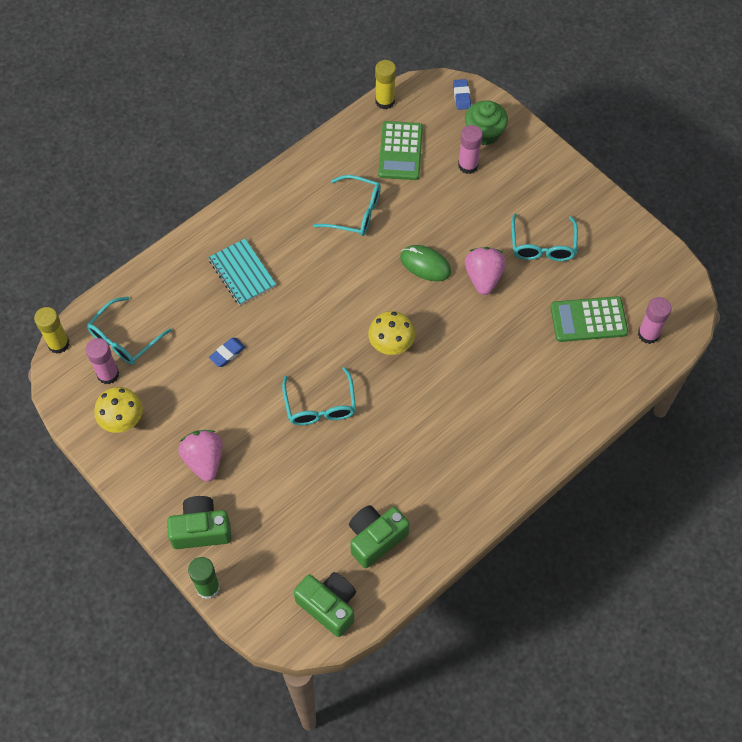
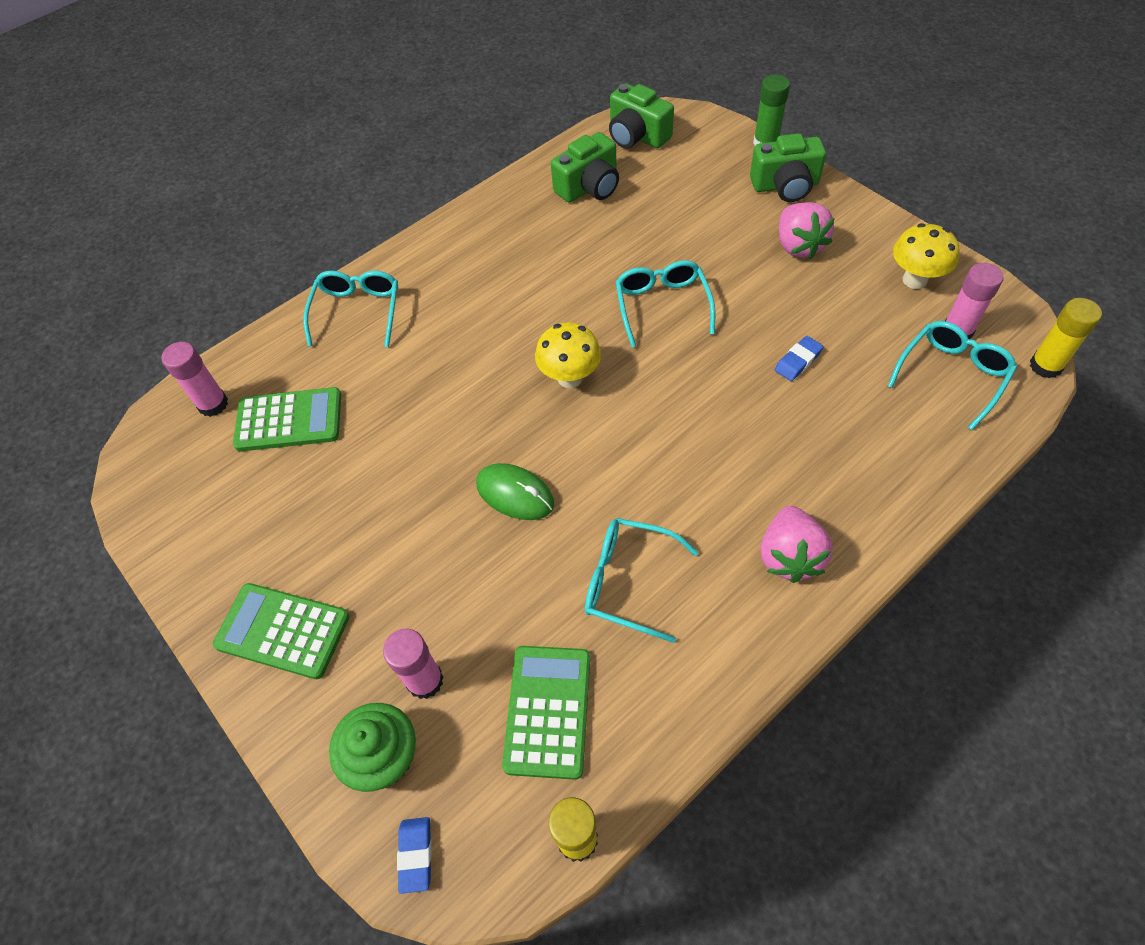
camera: 175 degrees left, 5 degrees down
(242, 273) = (801, 473): turquoise notebook -> none
(483, 278) = (428, 476): pink strawberry -> pink strawberry (789, 556)
(542, 246) = (327, 529): turquoise glasses -> turquoise glasses (357, 311)
(554, 190) = (283, 631): none -> green calculator

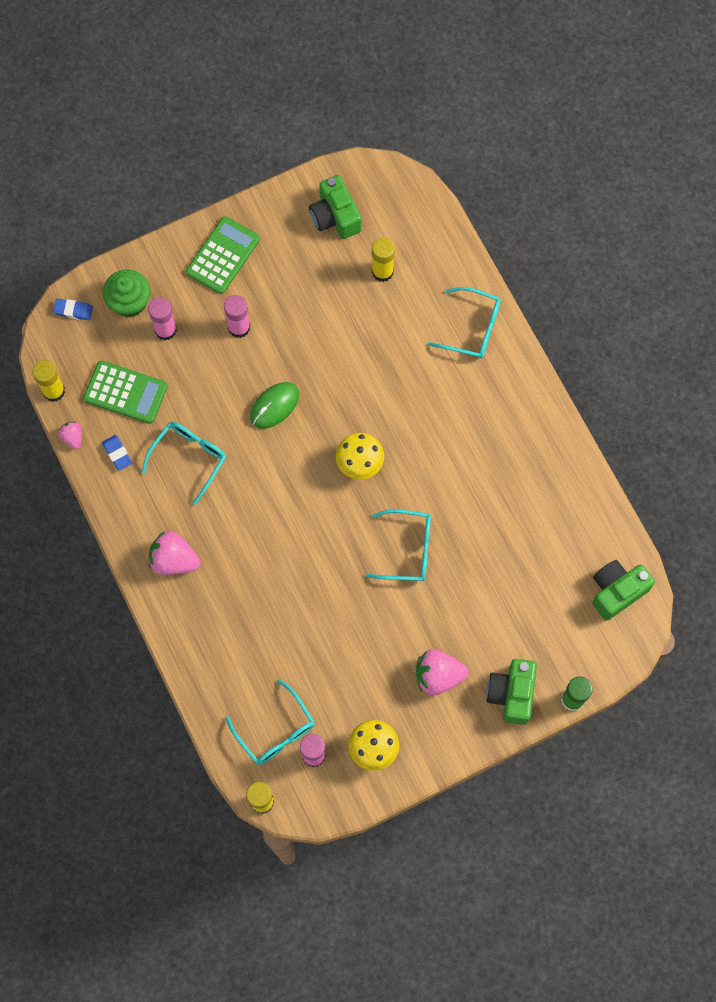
camera: 100 degrees right, 15 degrees up
(213, 404) = (413, 223): pink glue stick -> pink glue stick (239, 327)
(289, 420) = (382, 271): green calculator -> yellow glue stick
(589, 187) = (561, 532): green camera -> green camera (335, 216)
(651, 775) = (73, 437): none -> pink strawberry
(798, 361) = (323, 628): blue eraser -> blue eraser (117, 453)

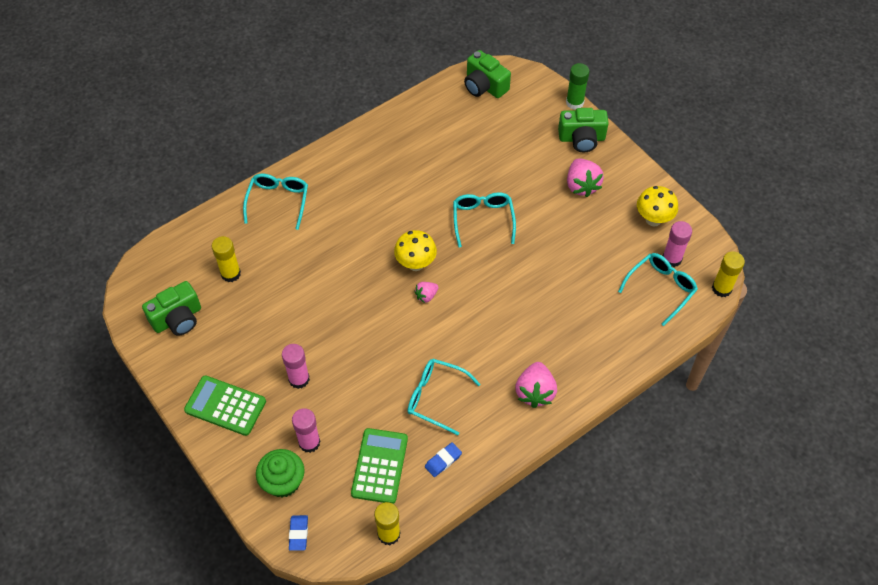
camera: 100 degrees left, 15 degrees down
(73, 437) = (434, 505): pink strawberry -> pink strawberry (426, 296)
(274, 406) = (372, 337): green mouse -> none

